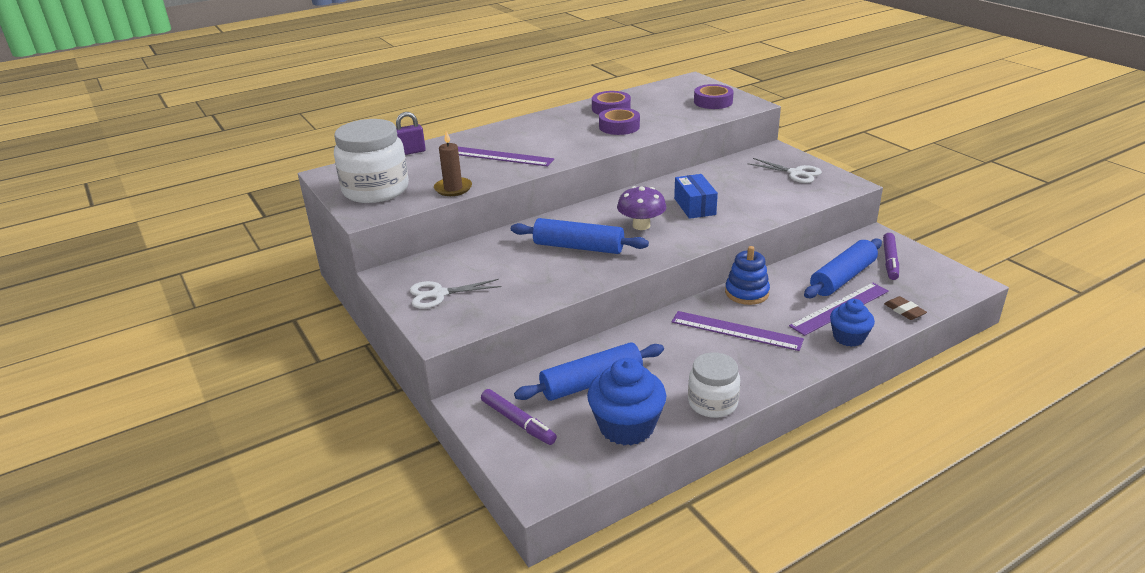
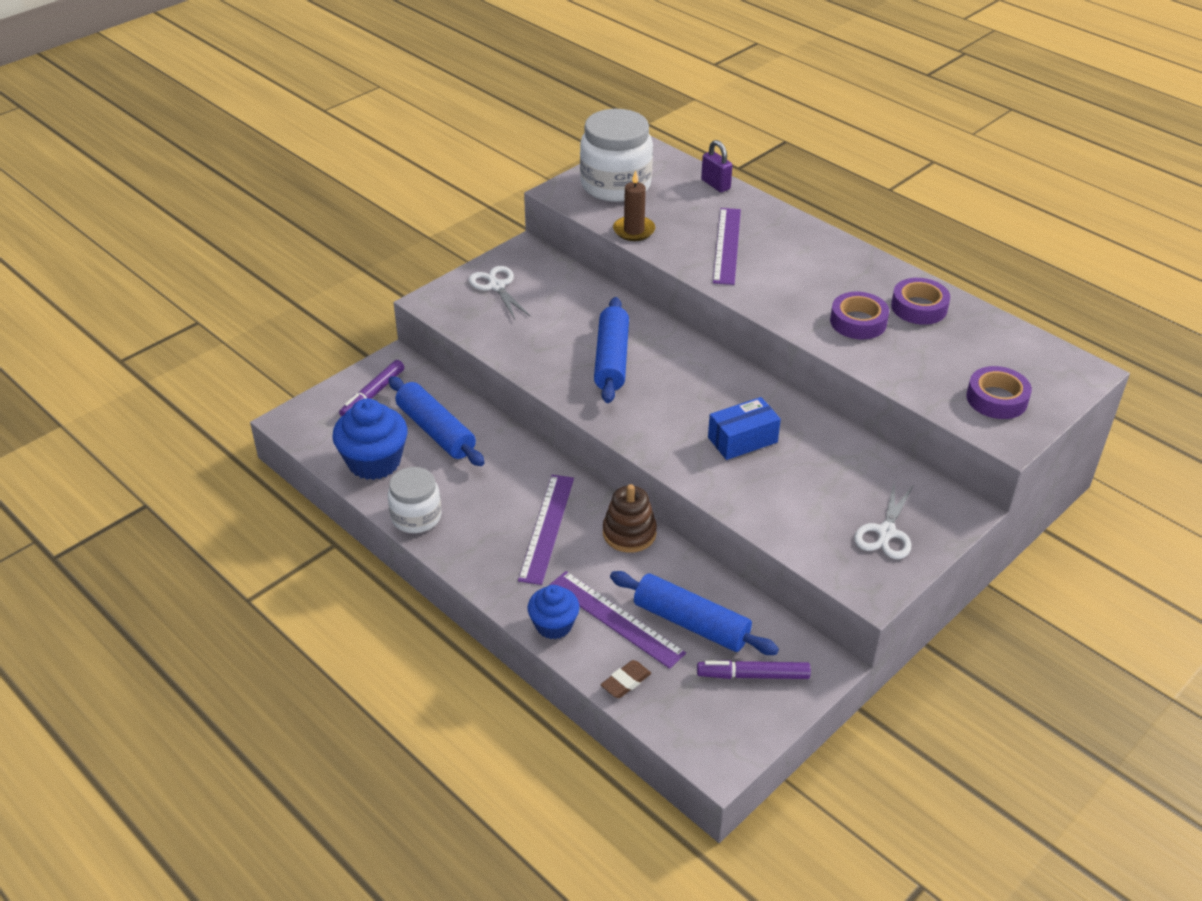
camera: 75 degrees right, 10 degrees up
(641, 225) = (676, 400): purple mushroom -> none
(746, 293) = (629, 533): blue stacking toy -> brown stacking toy

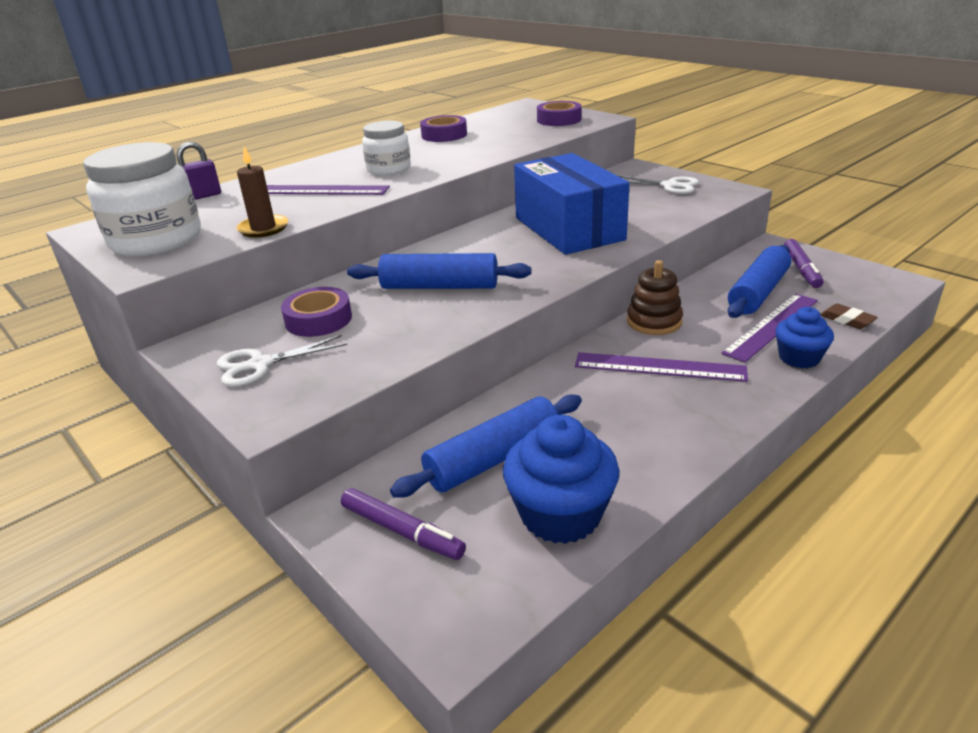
camera: 85 degrees left, 10 degrees down
(416, 517) = (666, 464): white jar -> white jar (389, 169)
(742, 440) = (568, 229): blue box -> blue box, size x1.95
(858, 322) = (459, 150): purple tape -> purple tape (318, 319)

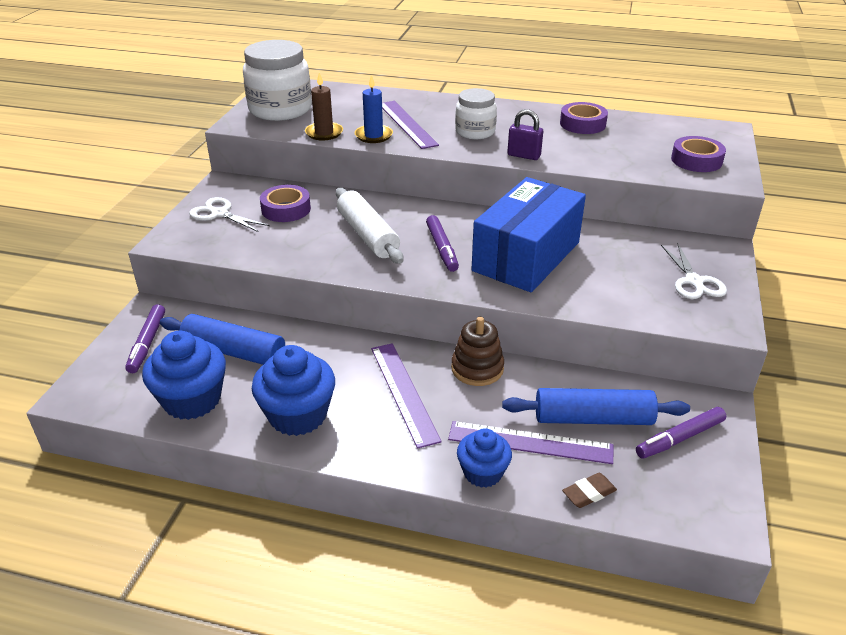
camera: 55 degrees right, 5 degrees up
(202, 196) = (359, 92): purple padlock -> purple padlock (524, 155)
(316, 208) = (373, 136): none -> blue candle
(439, 286) = (367, 235): blue rolling pin -> white rolling pin
(511, 258) = (442, 248): none -> purple marker
(648, 439) = (298, 415): none -> blue cupcake
(847, 320) = (589, 493): brown eraser -> brown eraser turned 45 degrees clockwise

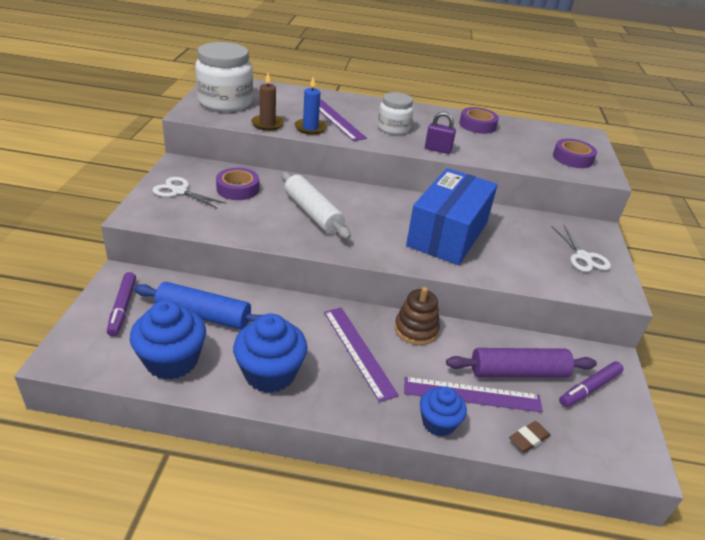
camera: 10 degrees left, 0 degrees up
(442, 248) = (377, 226): purple marker -> none
(593, 418) = (518, 372): blue rolling pin -> purple rolling pin

